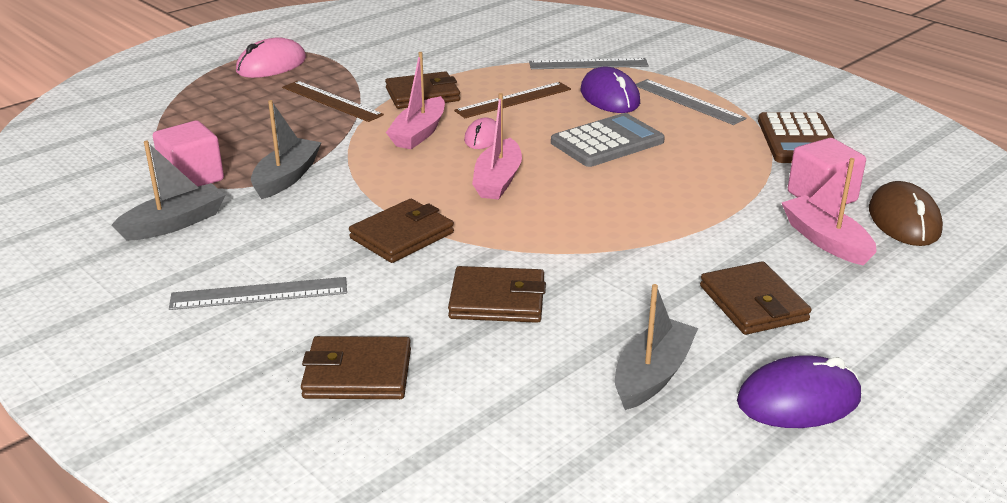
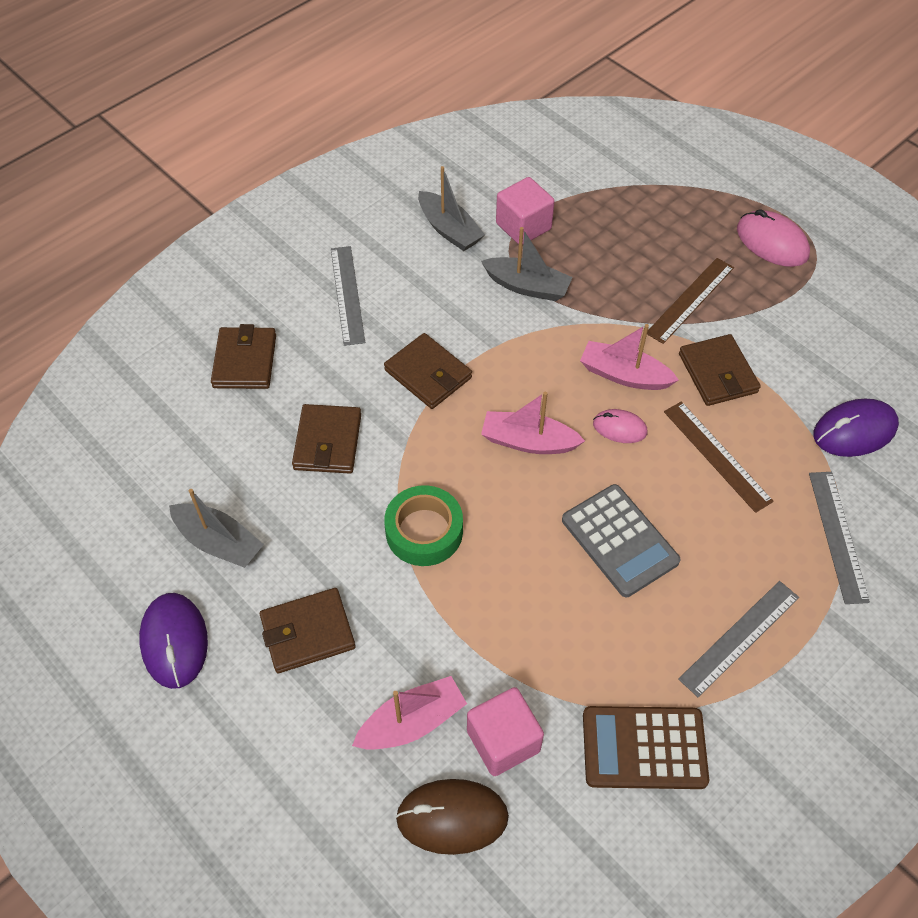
camera: 90 degrees right, 25 degrees up
(609, 97) = (740, 552): purple mouse -> purple mouse (854, 431)
(613, 236) = (424, 531): none -> green tape

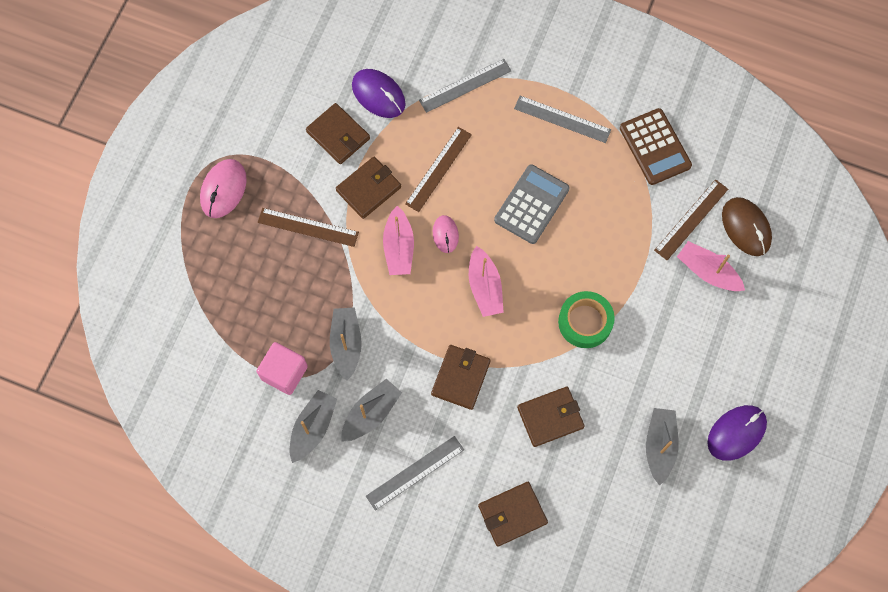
camera: 115 degrees left, 15 degrees up
(307, 632) = (688, 357): brown wallet -> brown wallet (338, 135)
(435, 280) = (371, 414): none -> grey boat
(503, 741) = (691, 219): pink cube -> brown ruler

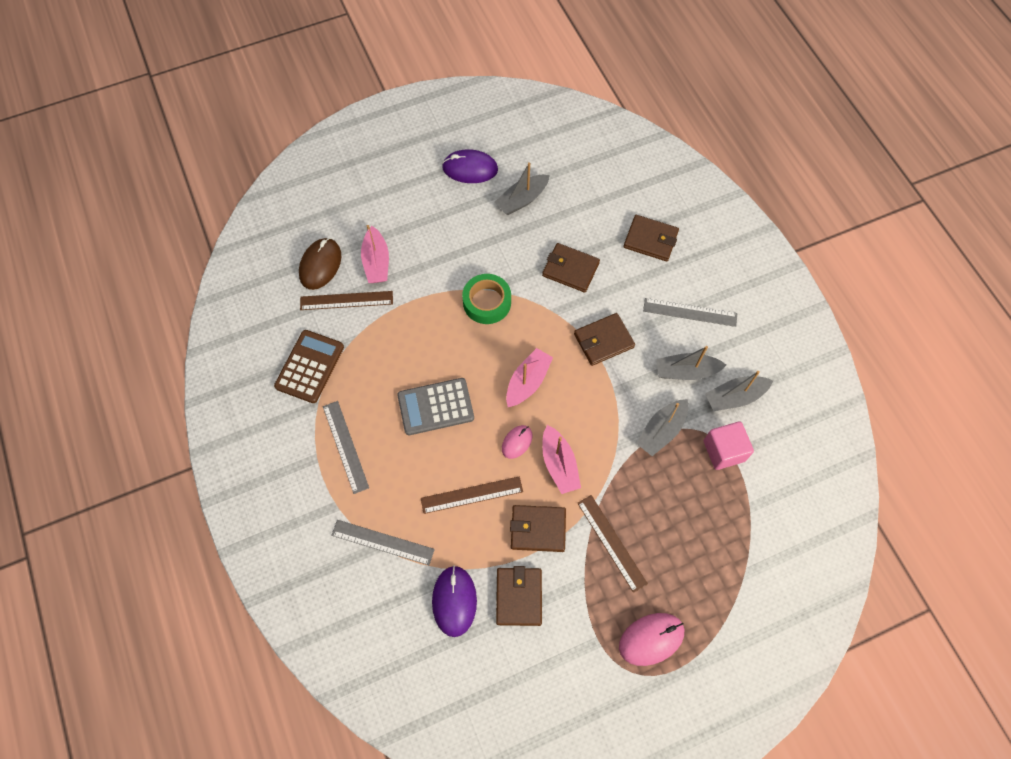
camera: 135 degrees left, 5 degrees down
(399, 247) = (559, 464): pink boat -> pink boat turned 120 degrees clockwise

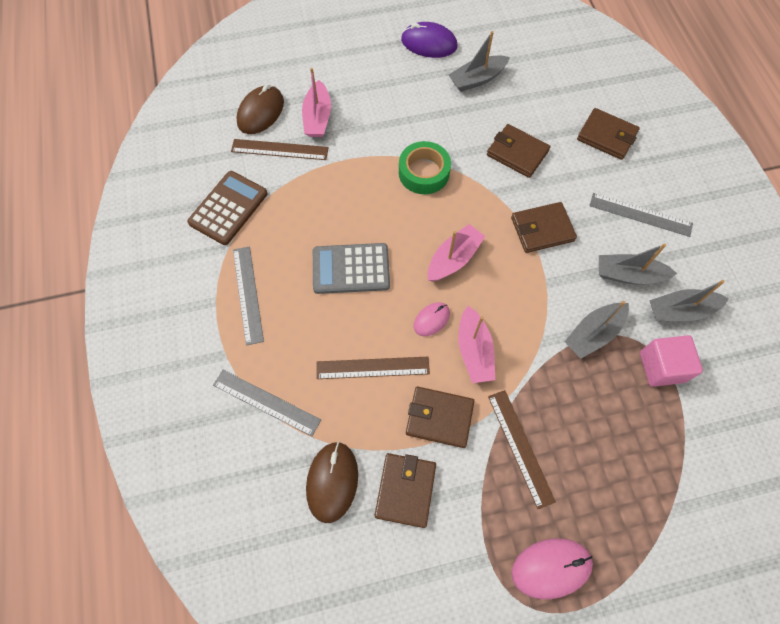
camera: 10 degrees right, 0 degrees up
(454, 601) = (332, 481): purple mouse -> brown mouse

